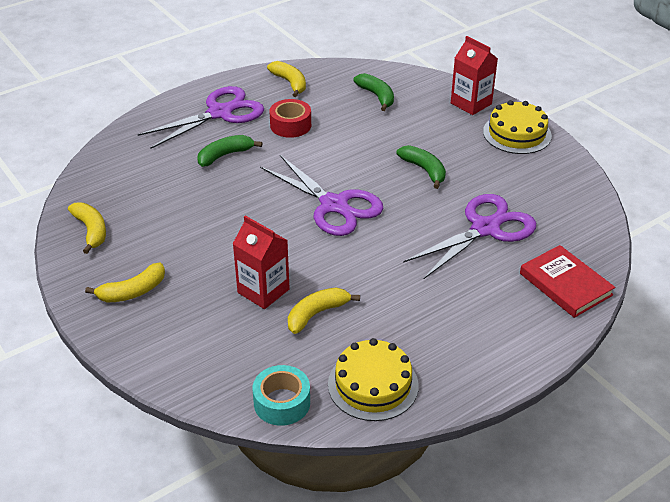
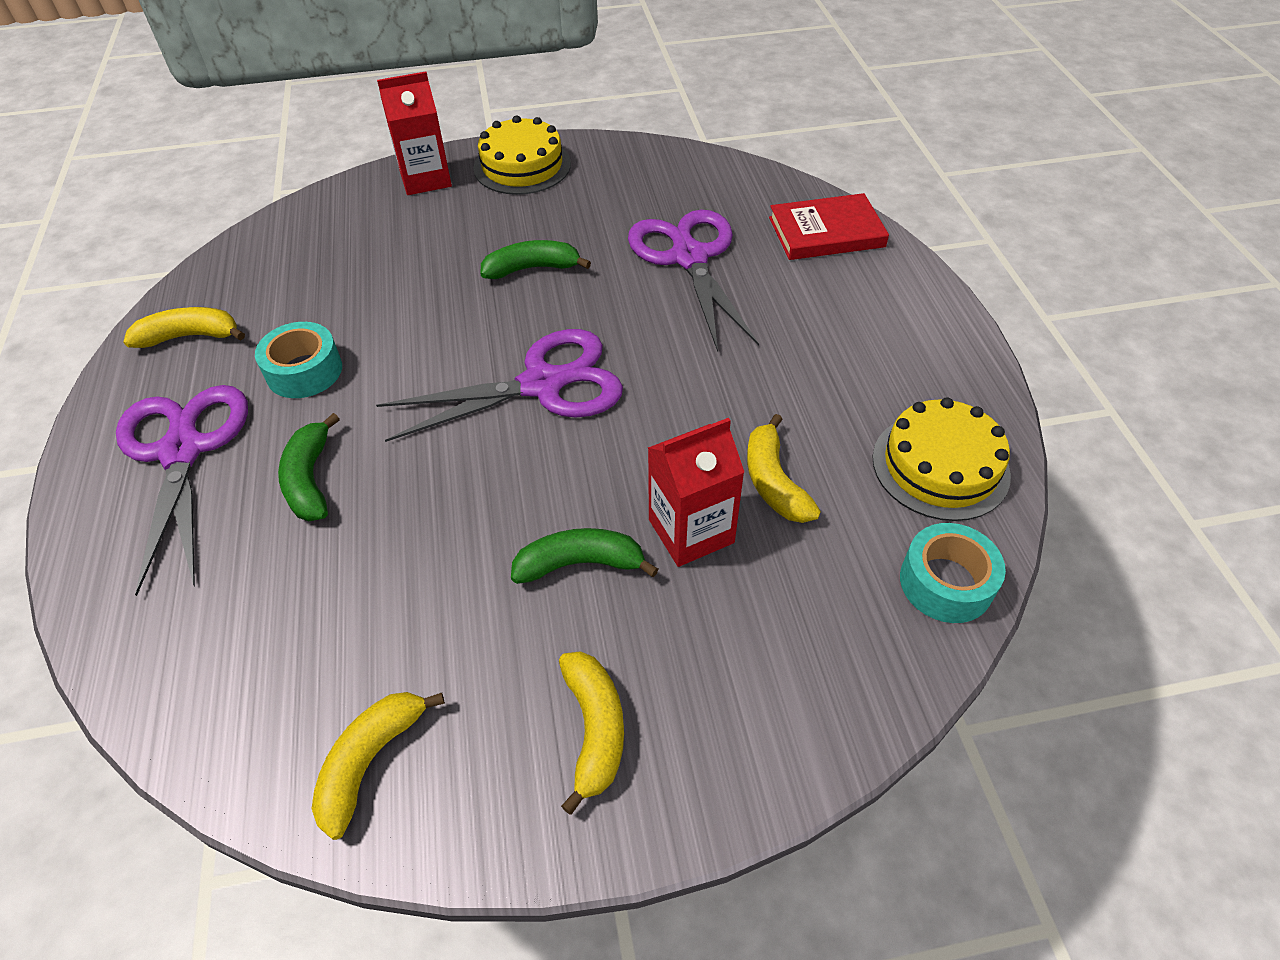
camera: 65 degrees left, 10 degrees up
(91, 231) = (370, 761): yellow banana -> yellow banana turned 60 degrees counterclockwise
(290, 125) = (304, 371): red tape -> turquoise tape
(377, 96) = (323, 256): green banana -> green banana (580, 564)

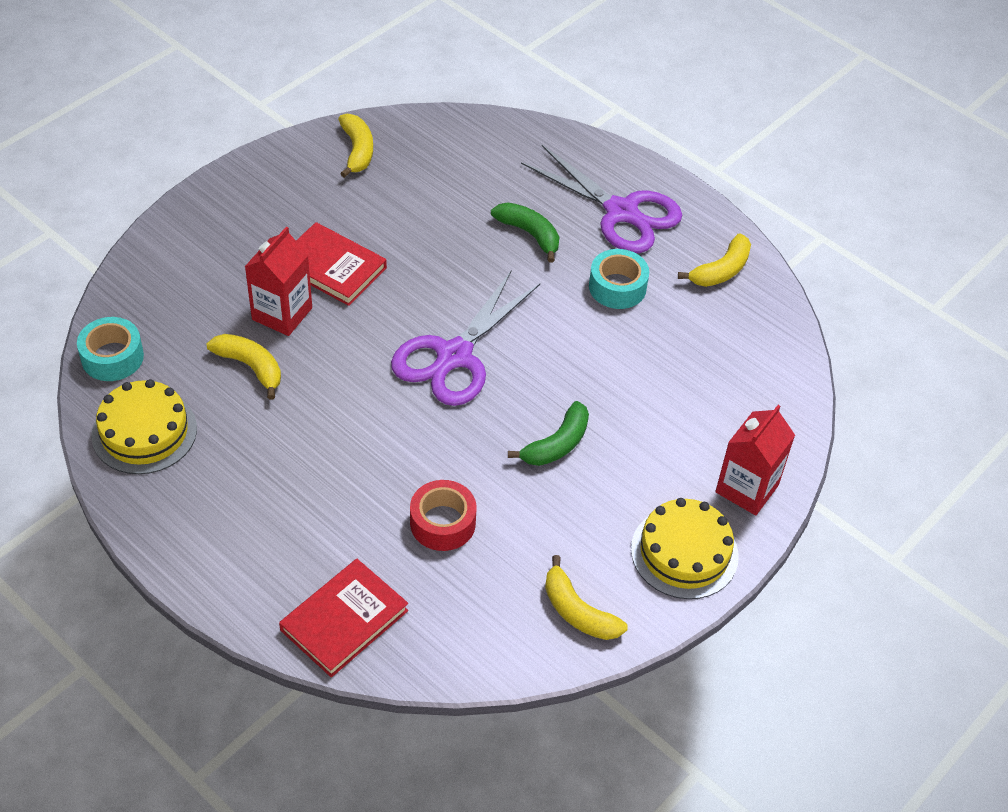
camera: 140 degrees right, 0 degrees up
(580, 564) = (332, 267): green banana -> red book
(594, 729) = (264, 206): yellow banana -> yellow banana (578, 611)
(689, 258) = (442, 523): purple scissors -> red tape

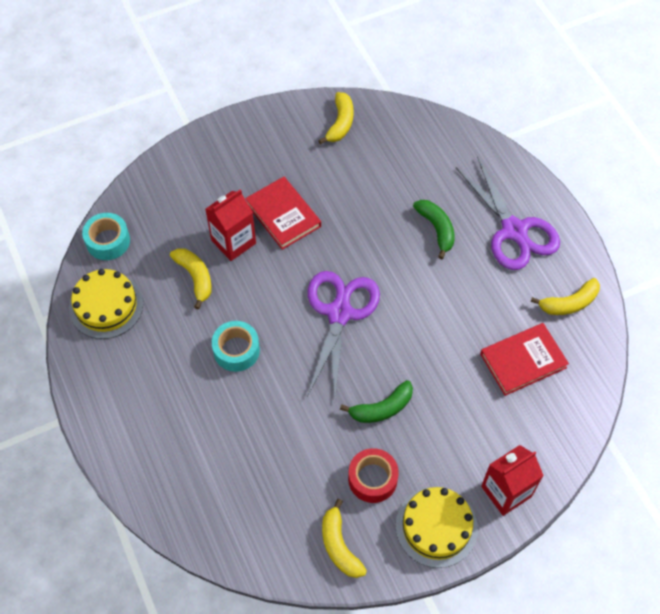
camera: 25 degrees right, 10 degrees up
(344, 620) = (178, 494): red book -> red book (523, 361)
(442, 523) = (275, 443): red tape -> red tape (372, 479)
(454, 356) = (339, 313): purple scissors -> purple scissors turned 135 degrees clockwise
(617, 287) = (483, 293): turquoise tape -> turquoise tape (236, 350)

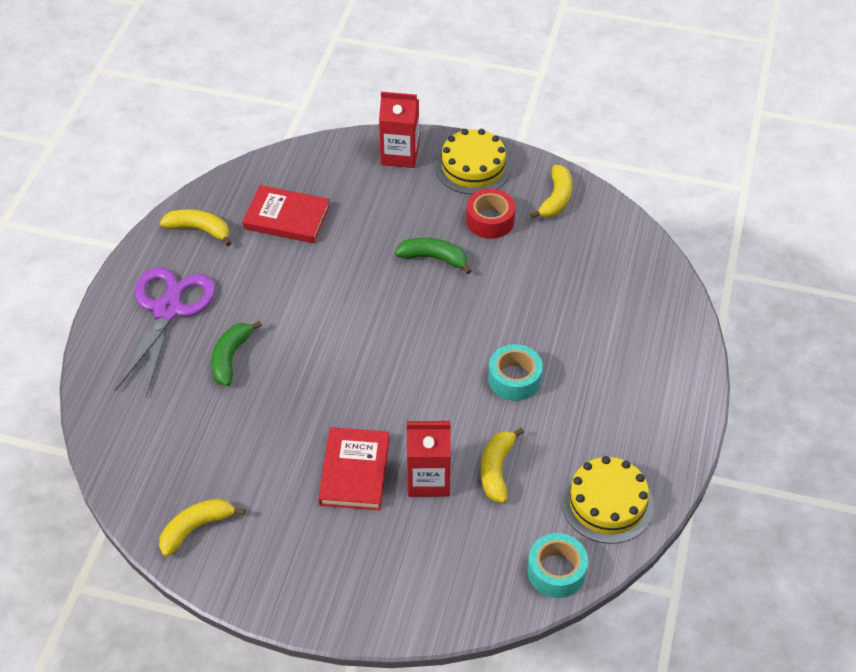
camera: 140 degrees left, 10 degrees down
(339, 313) = (394, 348): purple scissors -> none

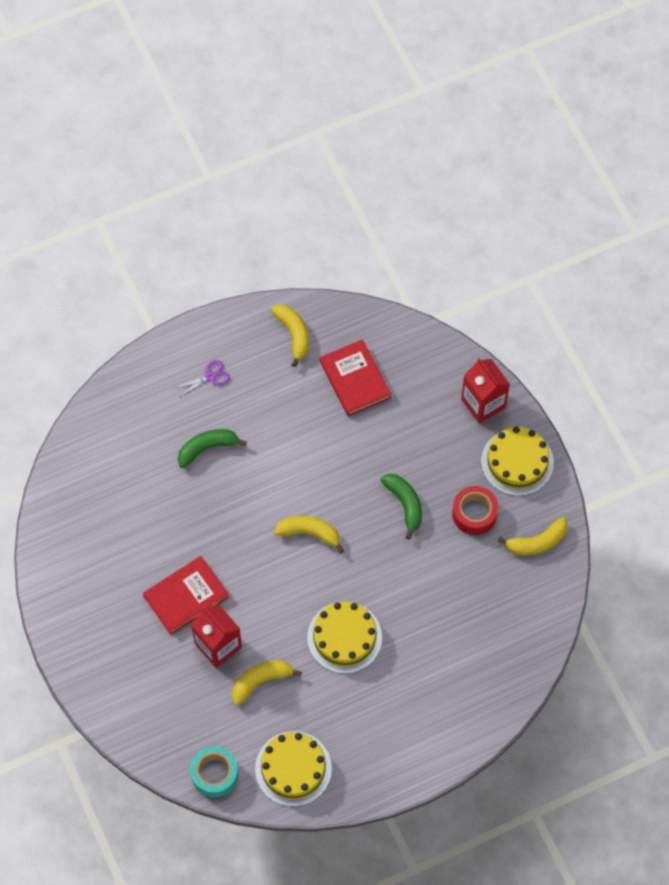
camera: 50 degrees right, 15 degrees up
(167, 310) = (210, 376): purple scissors -> purple scissors, size x0.41
(196, 528) = (67, 539): yellow banana -> yellow banana (309, 533)
(514, 379) = (344, 637): turquoise tape -> yellow cake

